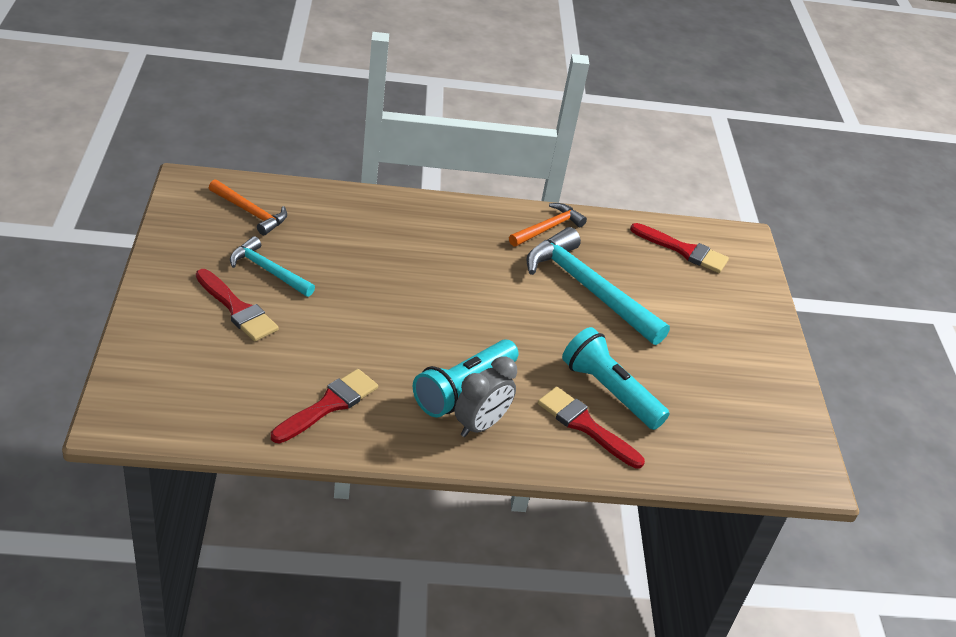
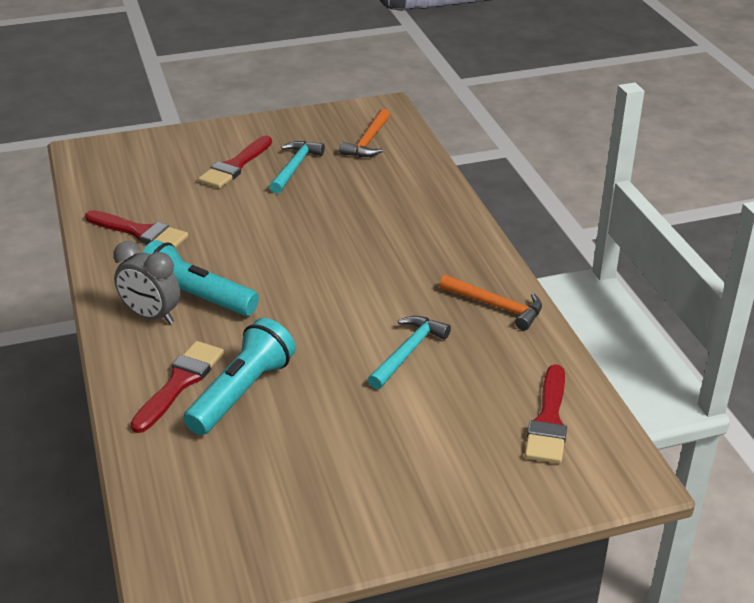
camera: 80 degrees right, 5 degrees down
(588, 289) = (408, 352): turquoise hammer -> turquoise hammer, size x0.56

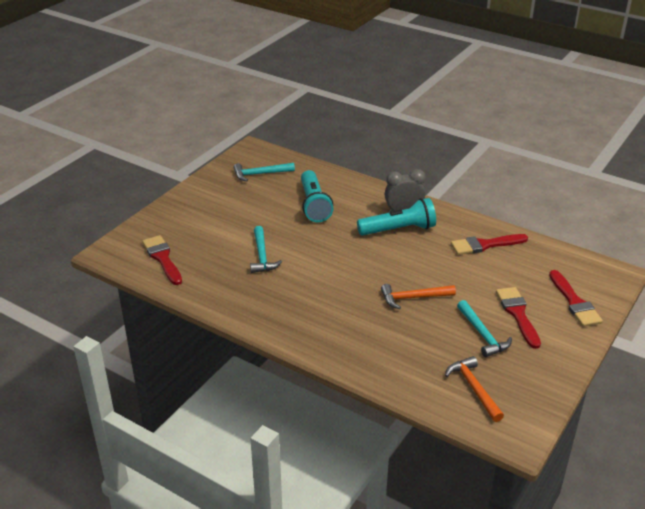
camera: 140 degrees right, 0 degrees up
(180, 382) = (345, 196): red brush -> red brush (574, 302)
(239, 505) = (260, 174): none -> turquoise hammer
(496, 306) = (242, 302): orange hammer -> orange hammer (413, 298)

